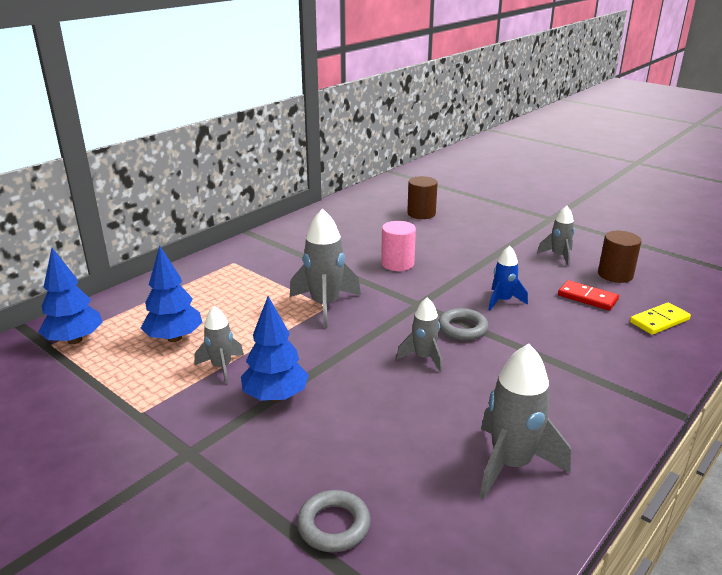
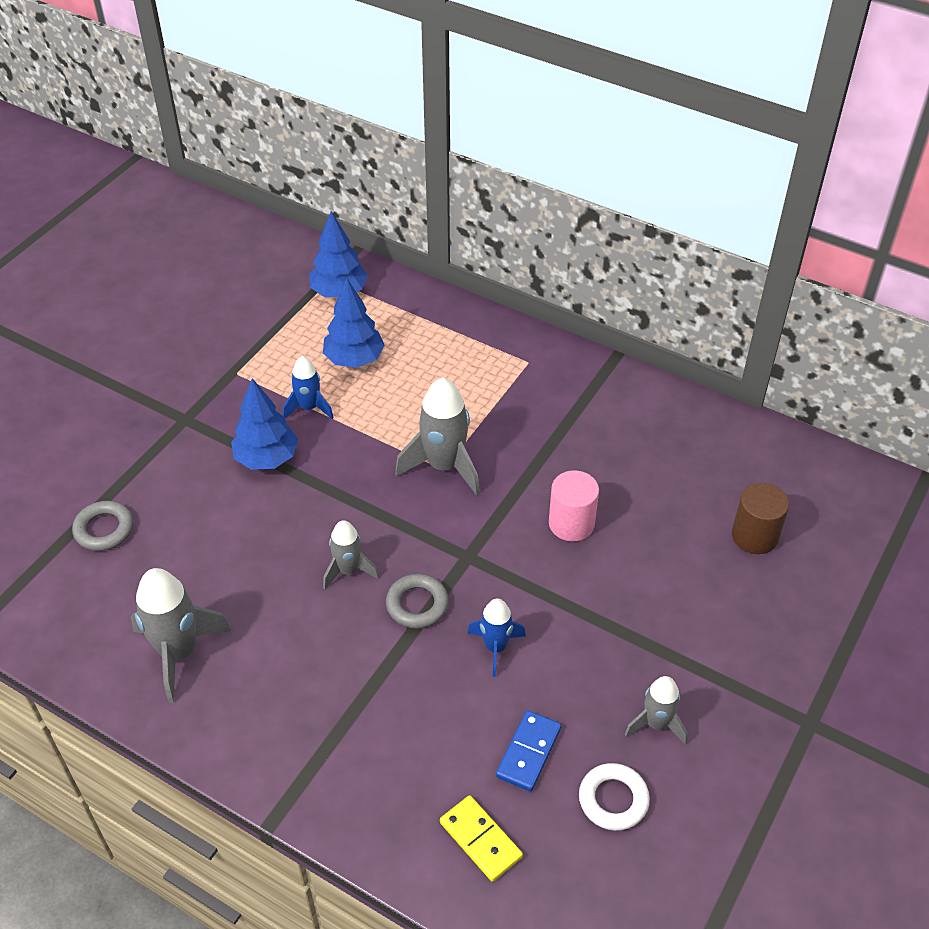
camera: 80 degrees right, 20 degrees up
(221, 367) = (309, 408): grey rocket -> blue rocket
(587, 297) = (529, 752): red domino -> blue domino
(615, 275) = (613, 800): brown cylinder -> white ring

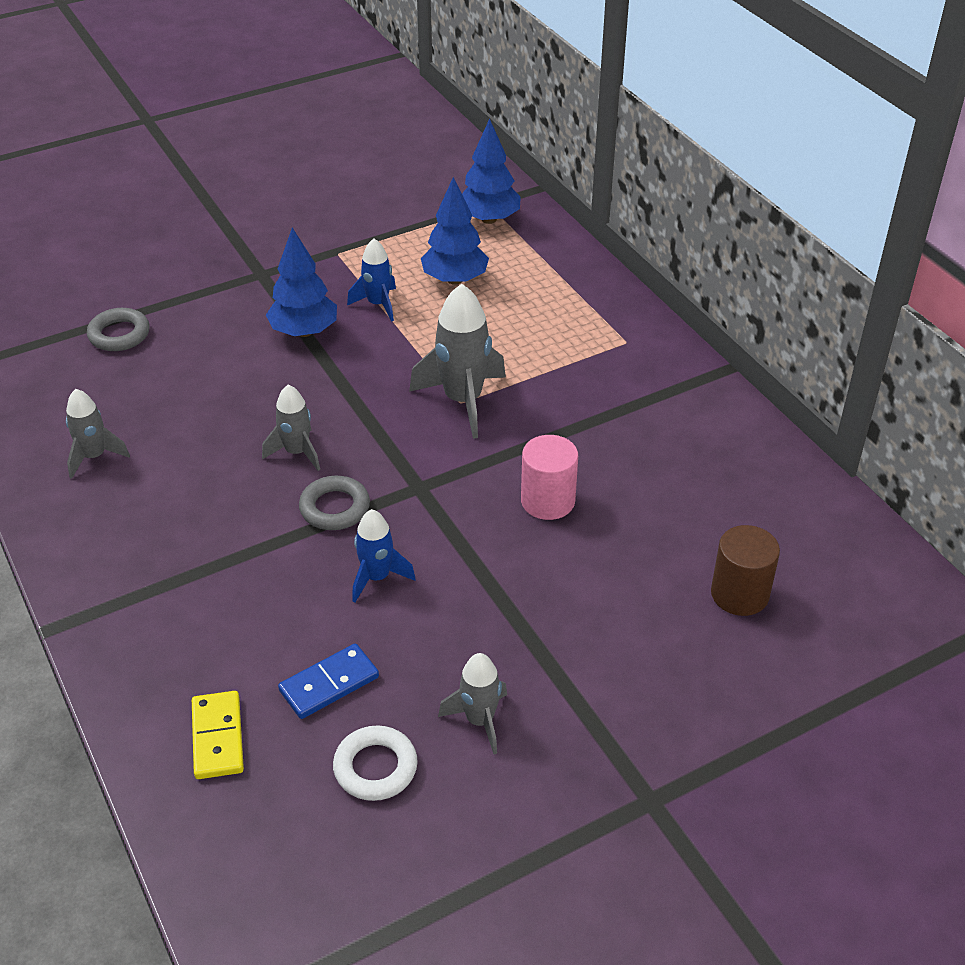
camera: 30 degrees right, 5 degrees down
(179, 653) = (94, 456): grey rocket -> grey rocket, size x0.60

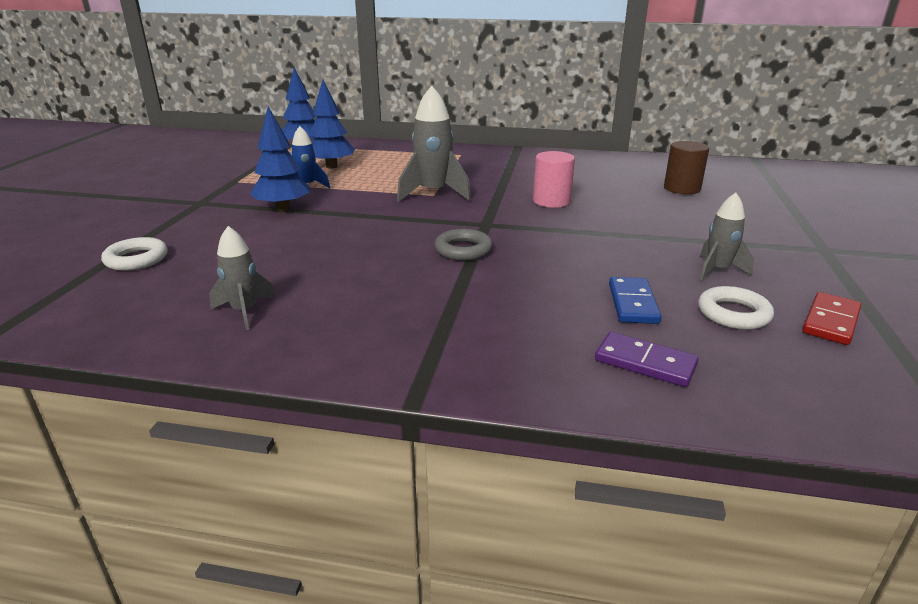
camera: 50 degrees left, 15 degrees down
(119, 334) = (136, 259): grey ring -> white ring
(218, 737) = (645, 362): yellow domino -> purple domino
(297, 452) = (389, 244): grey rocket -> none
(377, 577) = (549, 258): blue rocket -> none
(428, 851) = (830, 321): none -> red domino

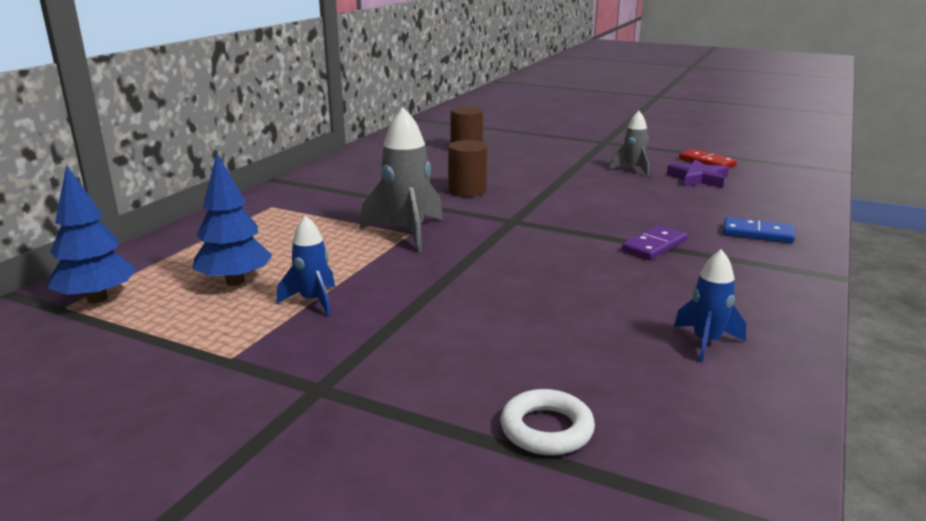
camera: 75 degrees left, 5 degrees down
(245, 311) = (706, 342): grey rocket -> blue rocket
(283, 208) = (398, 319): blue tree -> none
(463, 250) = (574, 236): grey ring -> none
(551, 201) = (467, 190): pink cylinder -> brown cylinder
(633, 303) = (684, 198): blue domino -> blue domino (757, 233)
(645, 362) = (766, 209): purple domino -> purple domino (654, 246)
(733, 314) = (698, 178): white ring -> purple star

